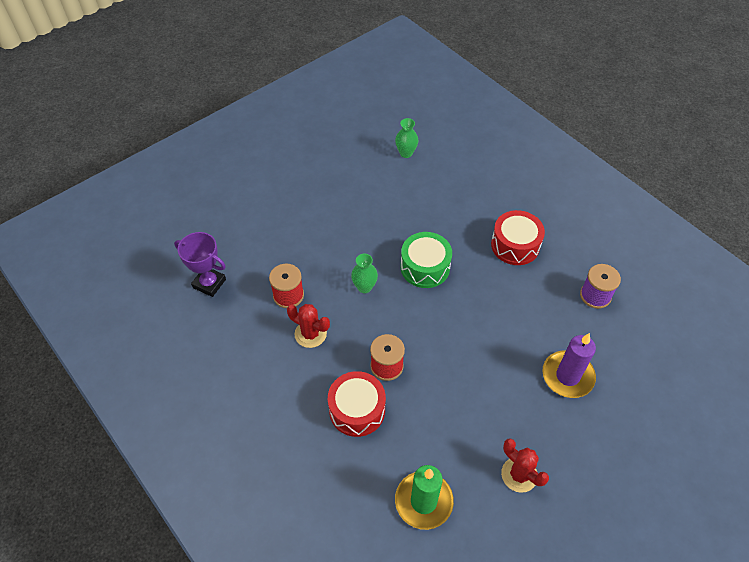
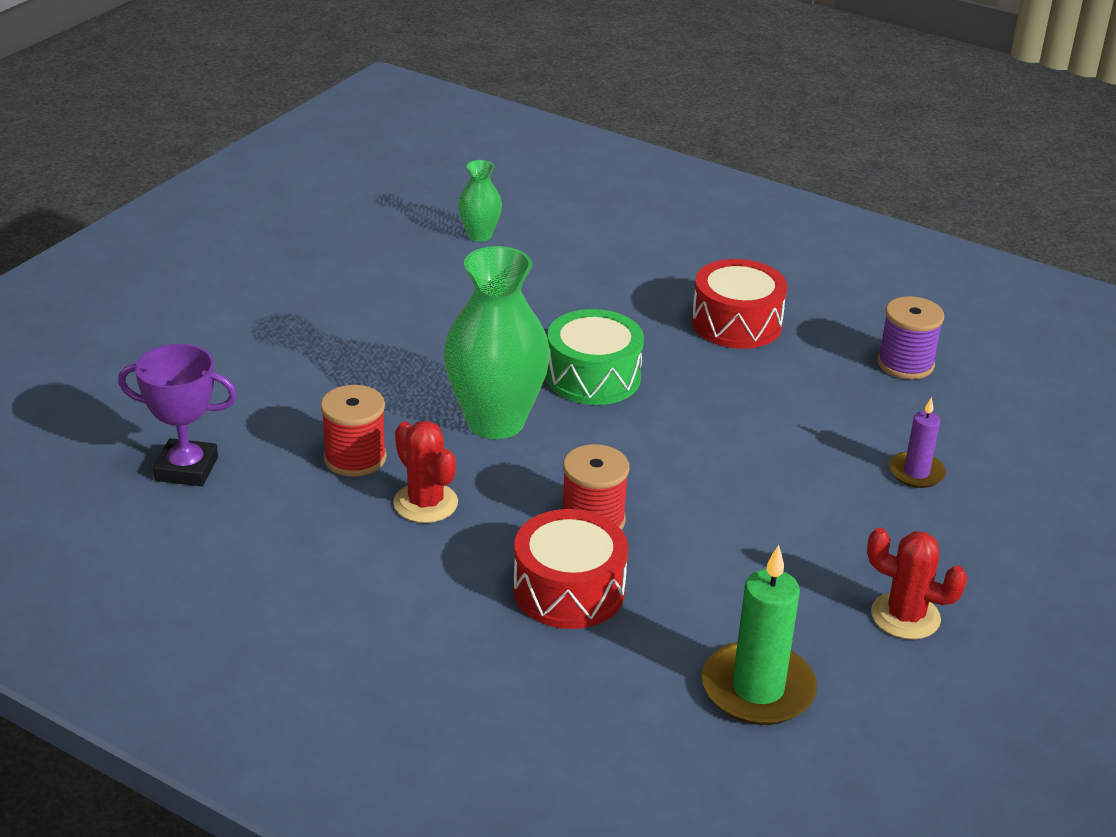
camera: 20 degrees left, 20 degrees down
(310, 334) = (425, 503): red cactus -> red cactus turned 45 degrees clockwise
(364, 287) = (495, 422): green vase -> green vase, size x2.03
(567, 376) = (916, 472): purple candle -> purple candle, size x0.58

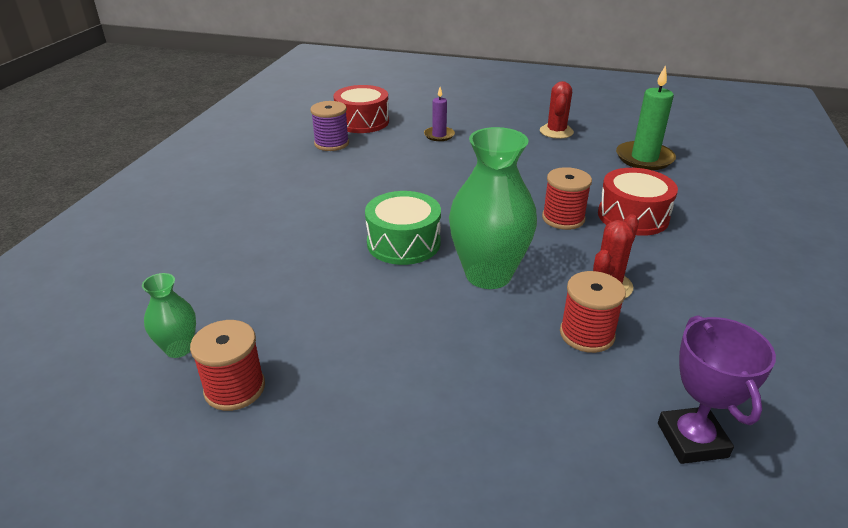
camera: 105 degrees left, 0 degrees up
(411, 257) = (235, 388): none -> red spool
(736, 323) = (304, 197): red drum -> red drum (362, 122)

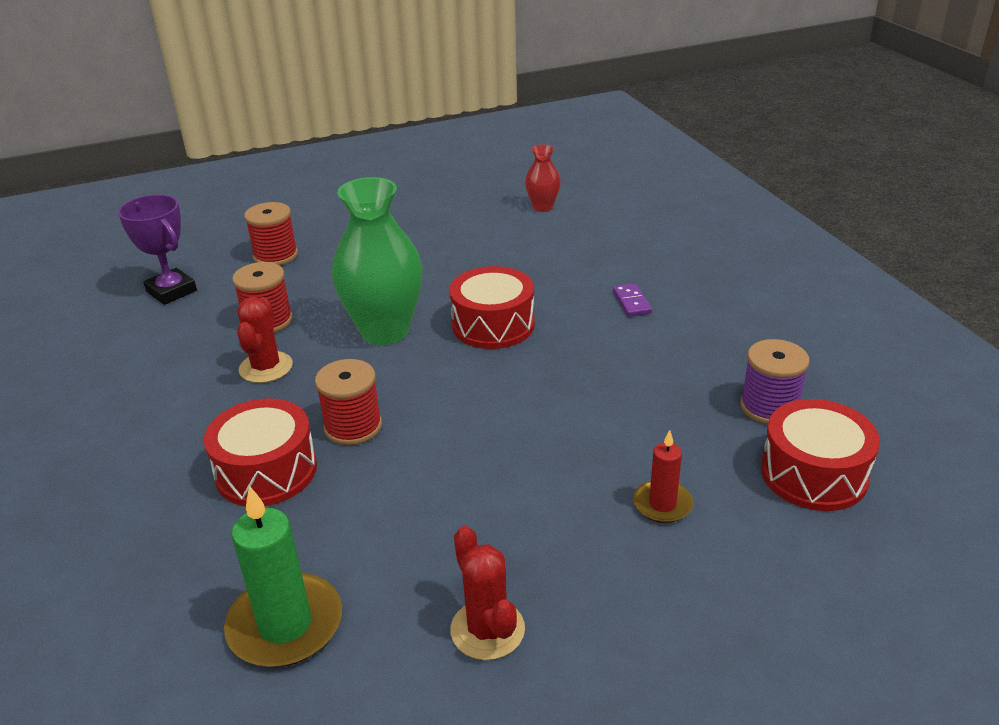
camera: 145 degrees right, 0 degrees up
(179, 348) = (543, 207): green vase -> red vase
(235, 388) = (478, 208): red spool -> red spool (275, 255)
(292, 216) = (631, 302): none -> purple domino
(403, 243) = (493, 325): green drum -> red drum
(439, 135) = (662, 504): purple candle -> red candle

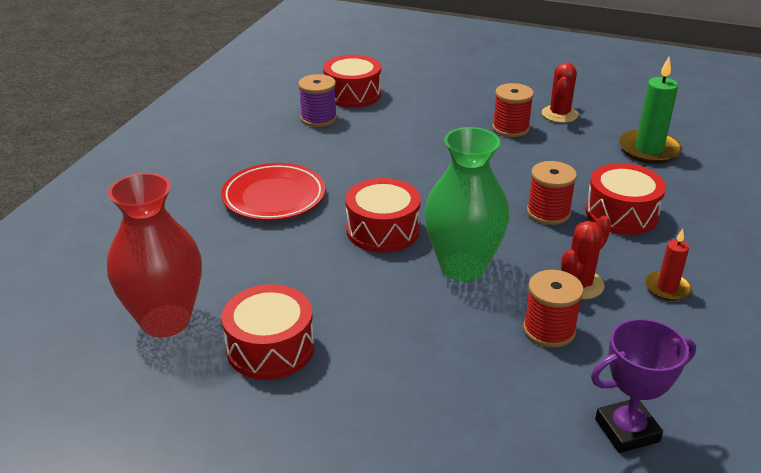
camera: 140 degrees left, 0 degrees up
(171, 291) = (627, 430): purple trophy -> purple trophy turned 75 degrees clockwise
(275, 255) = (482, 420): red spool -> red spool (510, 128)
(455, 226) = (270, 348): none -> red drum
(543, 207) = (165, 320): red vase -> red vase, size x2.03
(631, 302) = (274, 197): purple domino -> red plate
(662, 504) = (432, 113): red candle -> red candle (667, 288)

